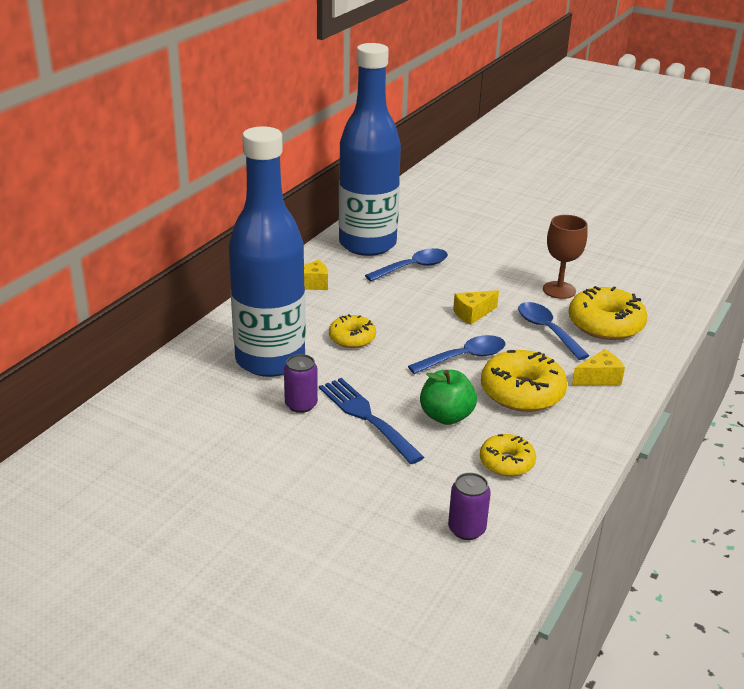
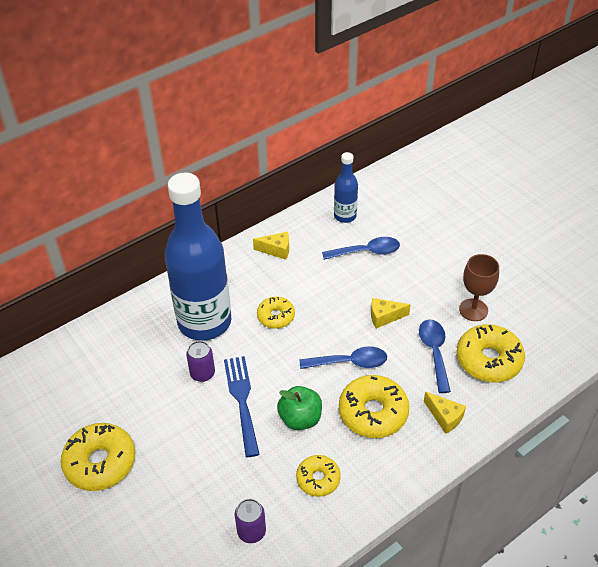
camera: 25 degrees right, 15 degrees up
(228, 517) = (100, 462): none -> yellow donut
(367, 244) = (345, 216): blue bottle -> blue bottle, size x0.47
(599, 378) = (445, 417): yellow cheese -> yellow cheese turned 45 degrees clockwise

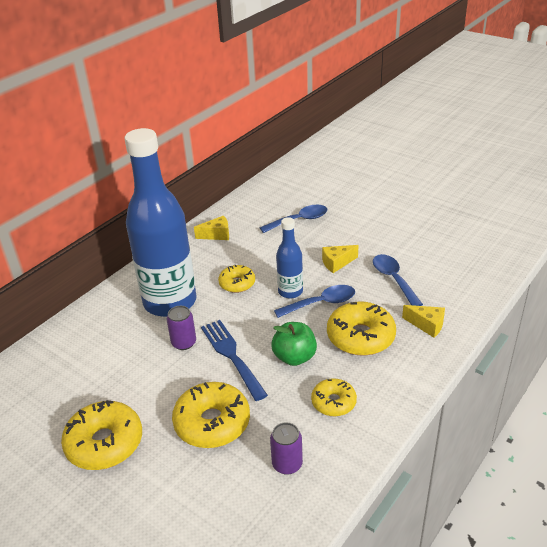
camera: 15 degrees left, 10 degrees down
(345, 216) = (268, 199): blue bottle -> blue bottle (290, 292)
(473, 310) = (411, 242): brown goblet -> none
(488, 360) = (443, 274): yellow donut -> yellow donut (212, 423)

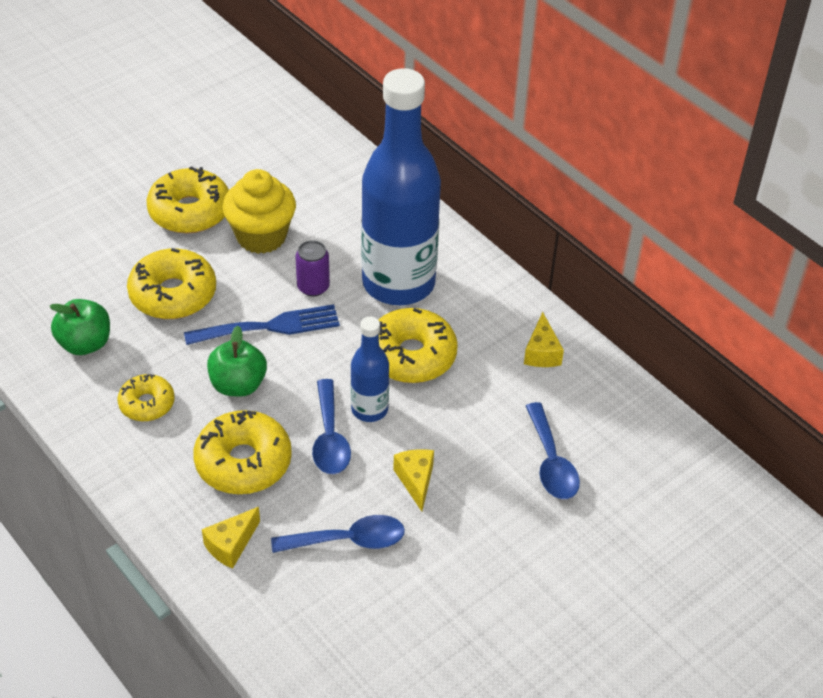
camera: 100 degrees right, 10 degrees up
(131, 386) = (261, 236): none -> yellow cupcake
(237, 283) = (411, 355): yellow donut -> yellow donut, size x1.68
(287, 464) = (85, 344): purple can -> green apple

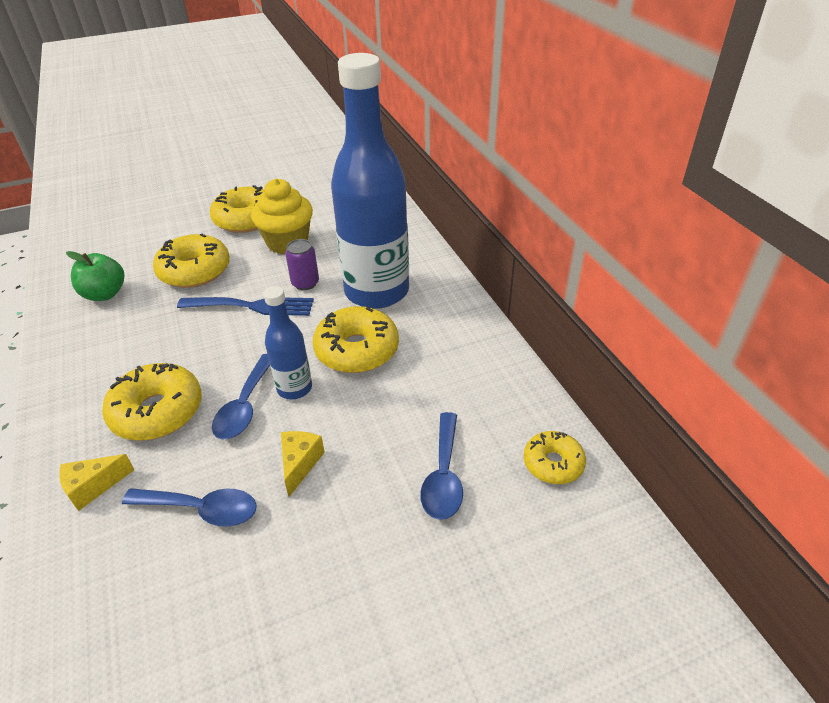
camera: 20 degrees right, 5 degrees down
(147, 404) = (116, 347): yellow donut -> yellow donut (553, 463)
(238, 385) = (197, 346): green apple -> none
(541, 352) = (478, 369): yellow cheese -> none

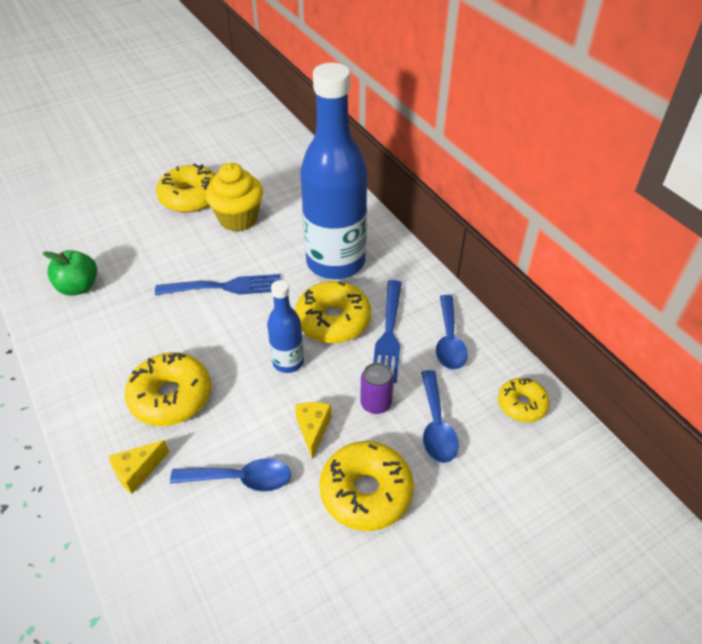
camera: 10 degrees left, 5 degrees up
(195, 271) = (158, 256): yellow donut -> yellow donut (366, 492)
(245, 406) = (249, 383): blue spoon -> blue spoon (449, 340)
(305, 283) = (267, 259): purple can -> purple can (376, 403)
(414, 370) = (389, 335): none -> blue fork

